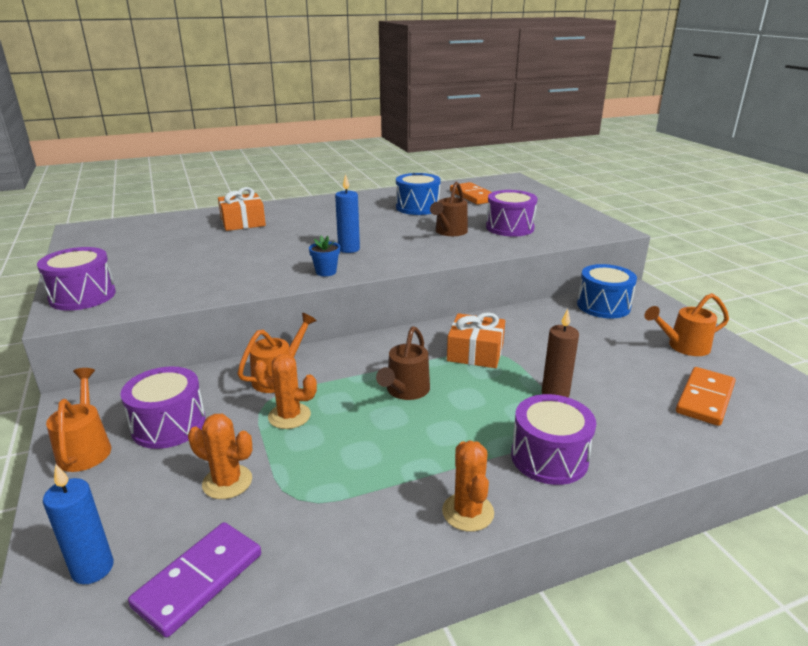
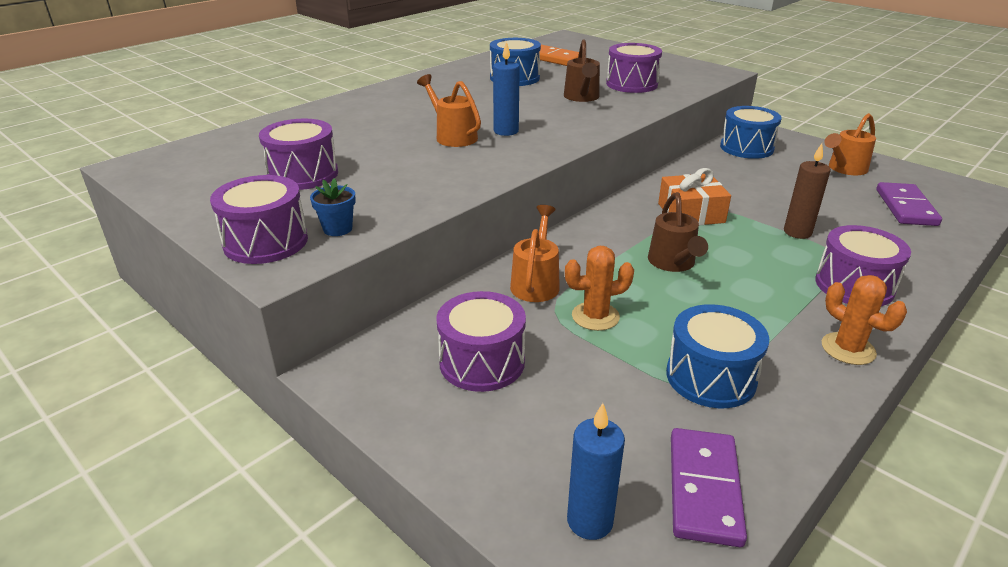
camera: 25 degrees left, 5 degrees up
(86, 448) = (418, 413): orange watering can -> orange watering can (452, 136)
(168, 254) = (303, 174): none -> purple drum
(227, 482) = (615, 395): orange cactus -> none
(243, 222) = (341, 123): orange gift -> none
(316, 494) = (710, 377): none -> blue drum
(326, 272) = (516, 158): blue flower pot -> blue flower pot (337, 229)
(704, 399) = (905, 207): orange domino -> purple domino

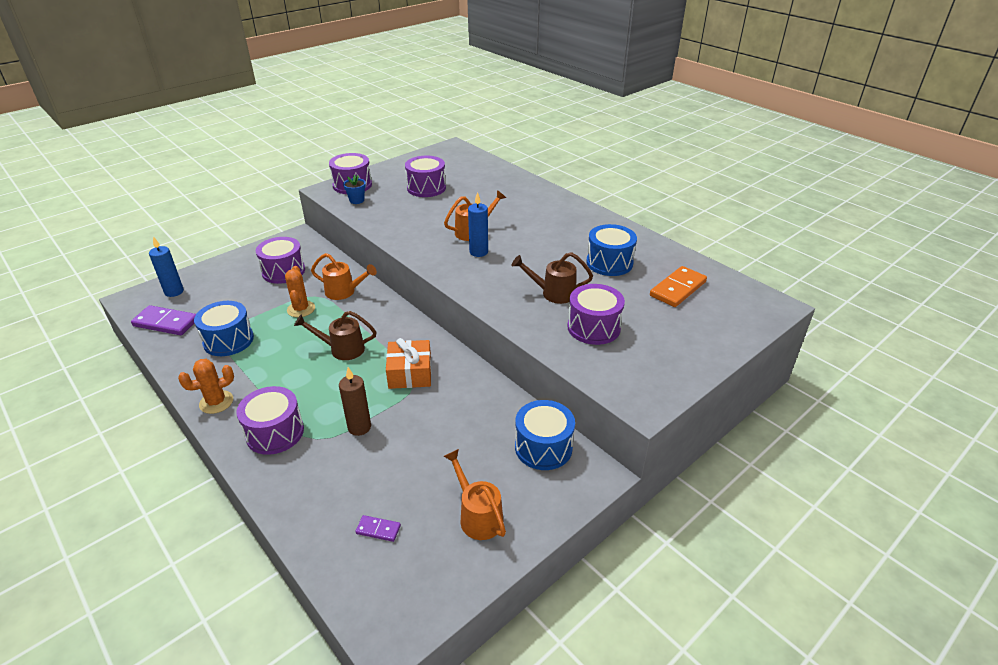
camera: 95 degrees right, 5 degrees up
(905, 207) = (378, 529): purple domino -> purple domino, size x0.51

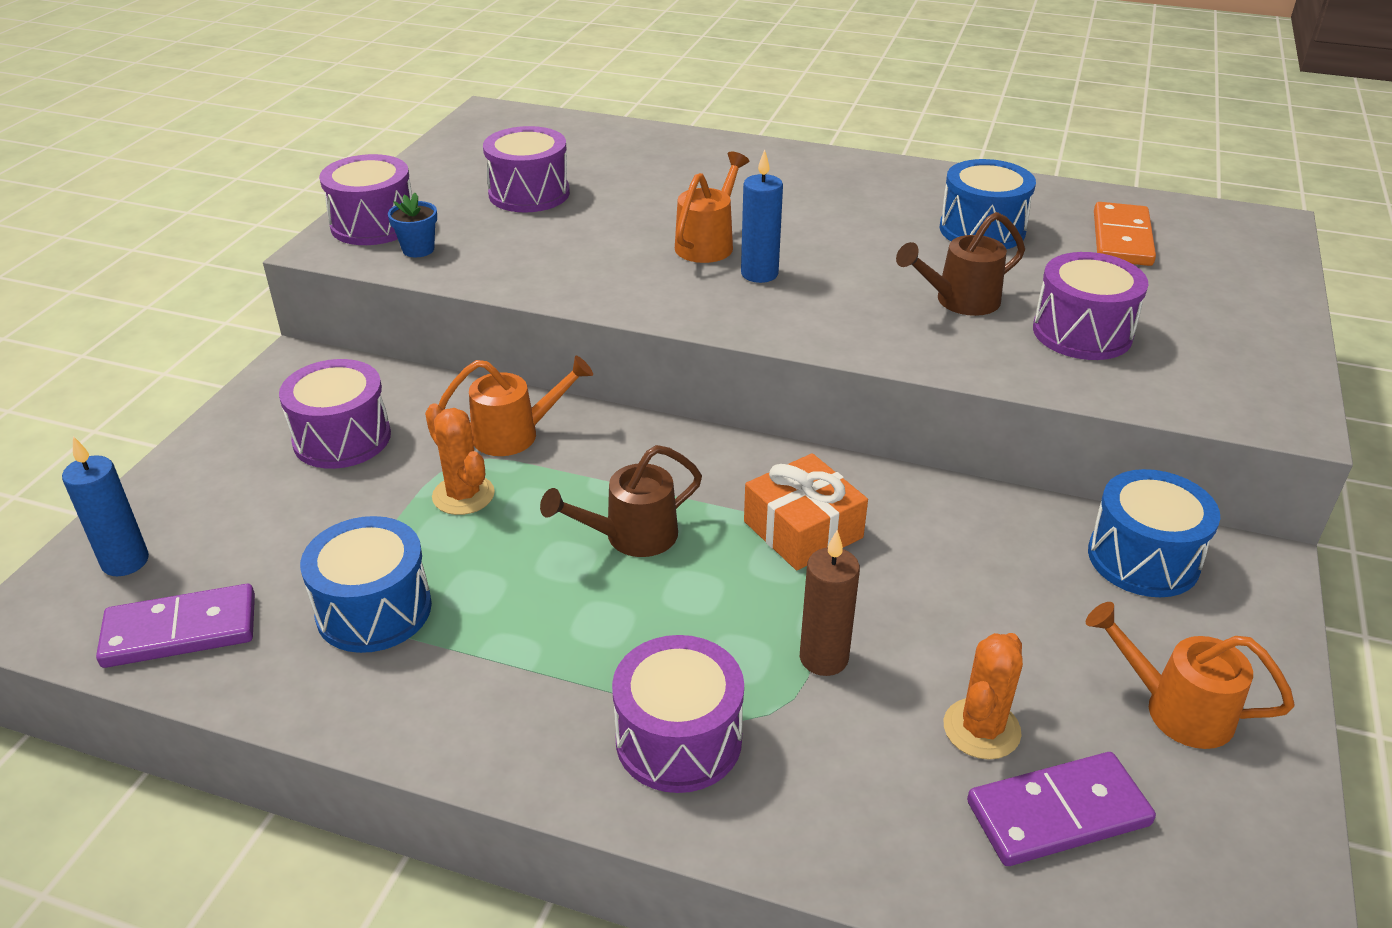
camera: 30 degrees left, 0 degrees up
(216, 402) = (489, 738): orange cactus -> orange cactus (981, 729)
(378, 529) = (1058, 813): purple domino -> purple domino, size x1.97

